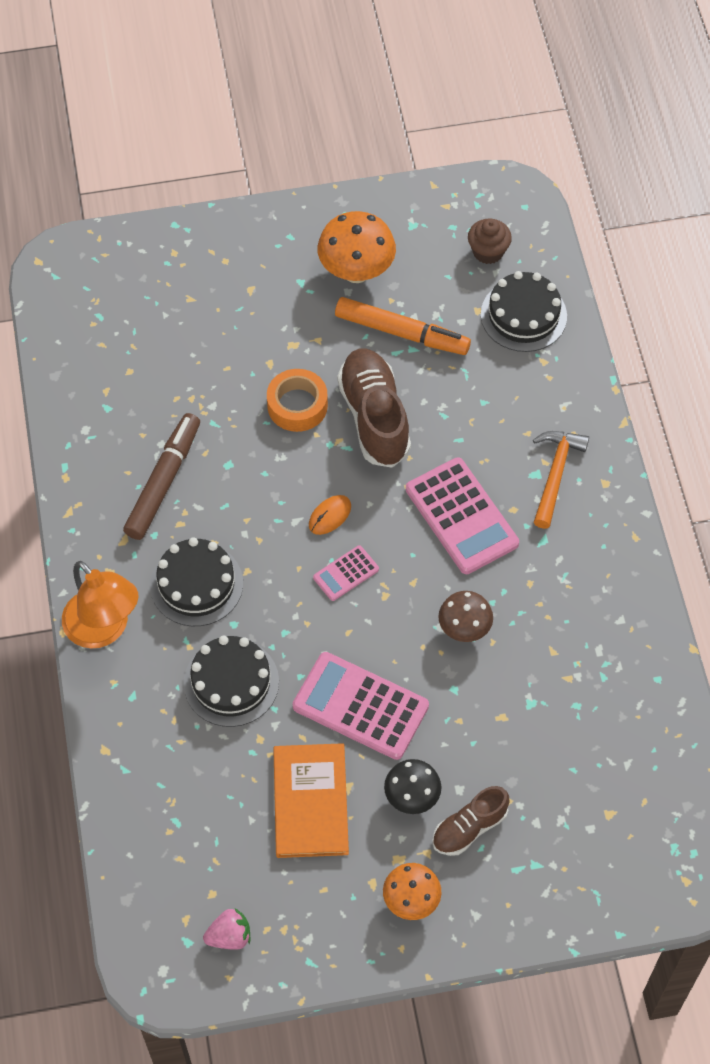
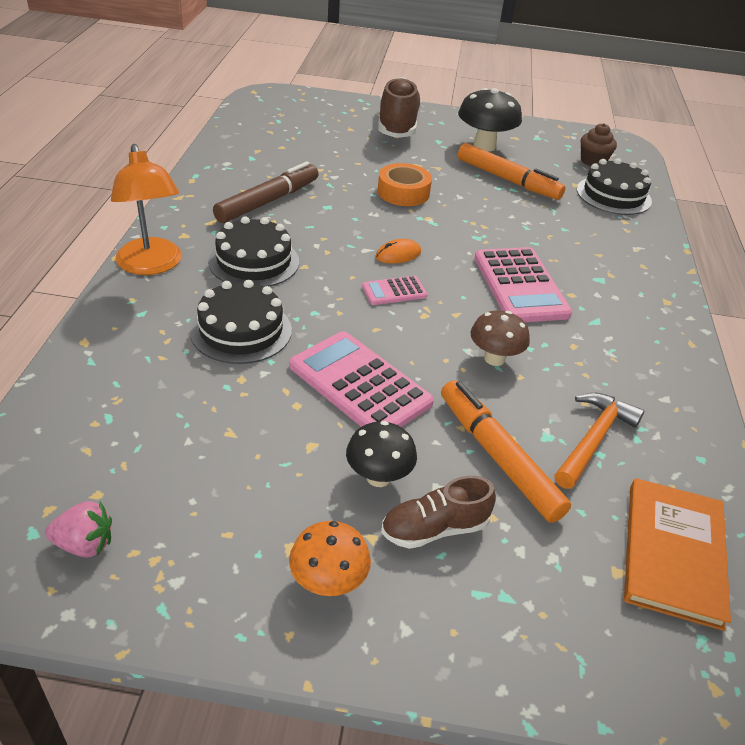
camera: 15 degrees right, 20 degrees down
(311, 802) = (262, 446): orange book -> orange book (673, 553)
(356, 271) = (484, 146): orange mushroom -> black mushroom
(374, 417) = (465, 213): brown shoe -> brown shoe (397, 125)
(497, 740) = (498, 457): none -> orange marker
(555, 475) = (619, 284): orange hammer -> orange hammer (593, 439)

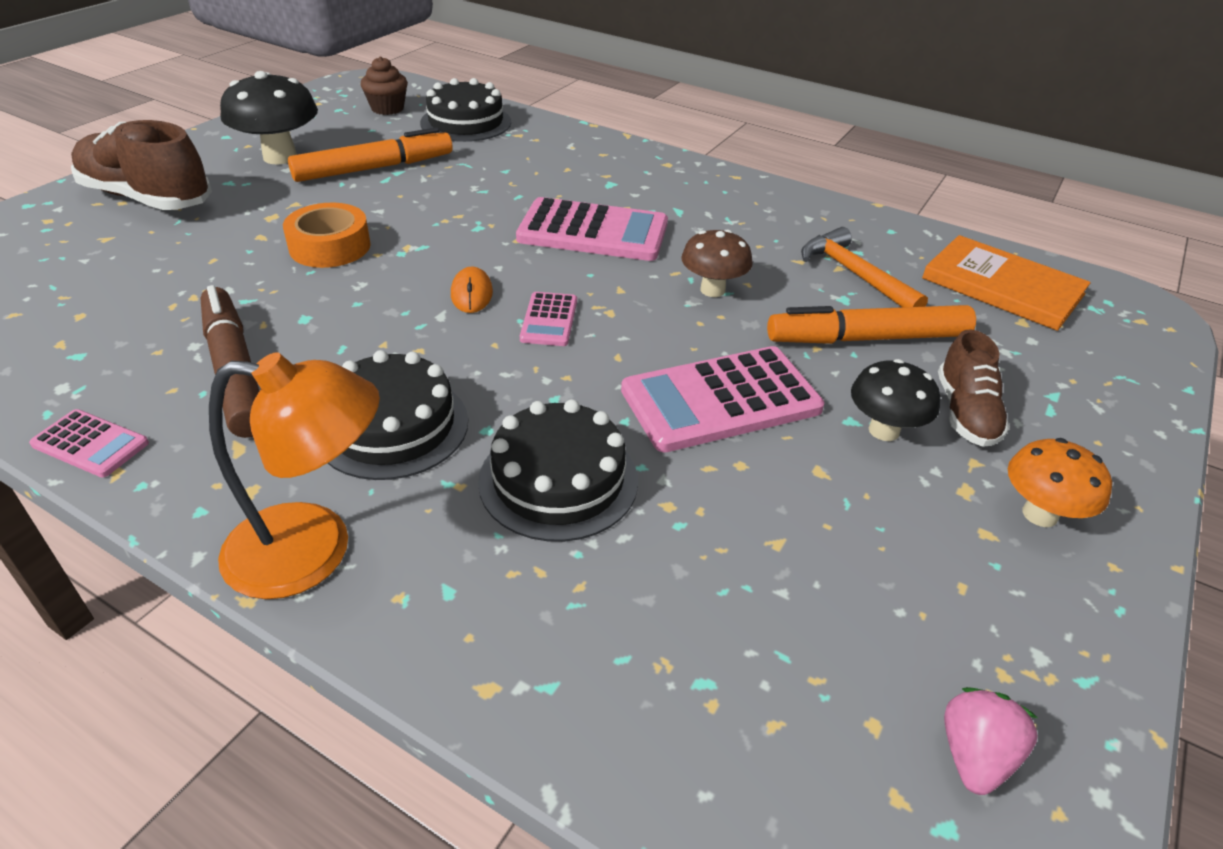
camera: 65 degrees left, 0 degrees up
(193, 184) = (90, 444): none -> pink calculator

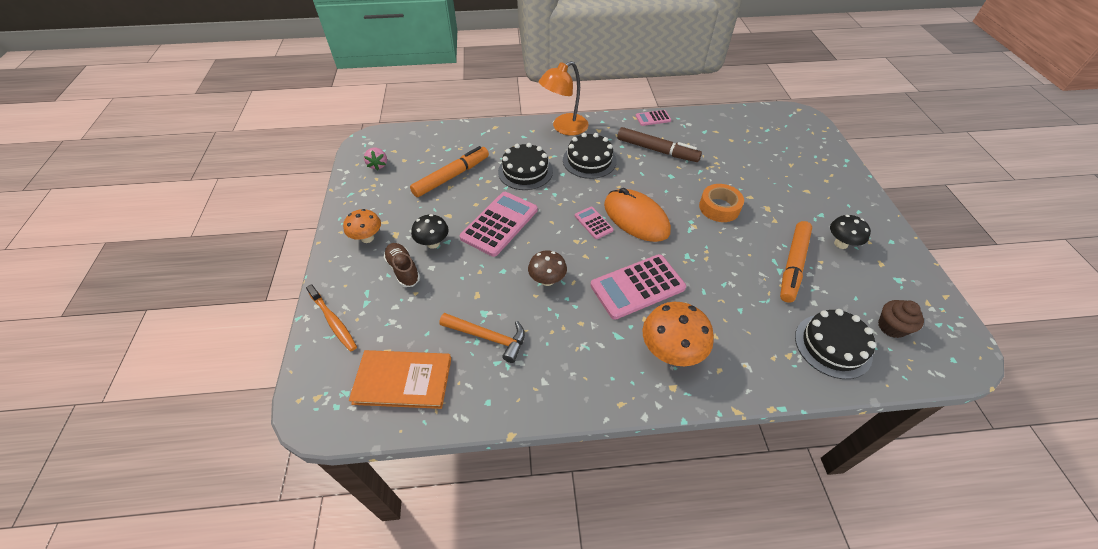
camera: 145 degrees right, 10 degrees up
(147, 198) = (823, 187): brown shoe -> none
(280, 157) = (841, 244): black mushroom -> black mushroom, size x0.64
(471, 293) = (636, 218): orange mouse -> orange mouse, size x2.28
(634, 179) = (671, 352): none -> orange mushroom
(867, 338) = (460, 290): orange marker -> orange marker (451, 176)
(1120, 394) = (333, 321): none -> orange toothbrush

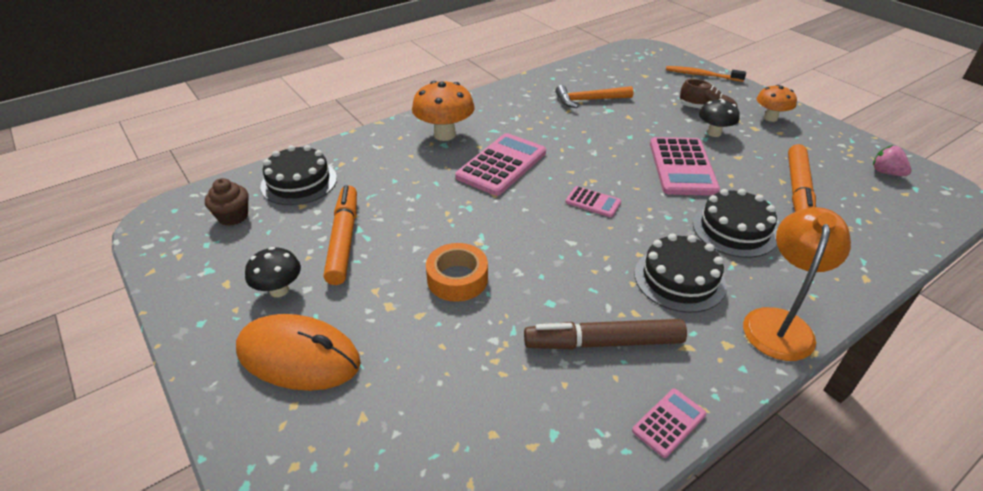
camera: 150 degrees right, 10 degrees down
(403, 380) = (615, 69): orange book -> none
(547, 280) = (585, 143): brown mushroom -> none
(636, 218) = (551, 225): orange mouse -> orange mouse (298, 356)

